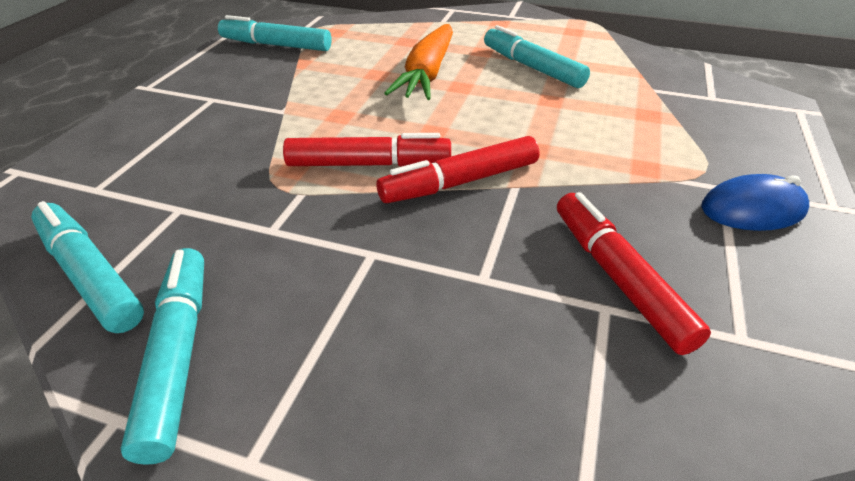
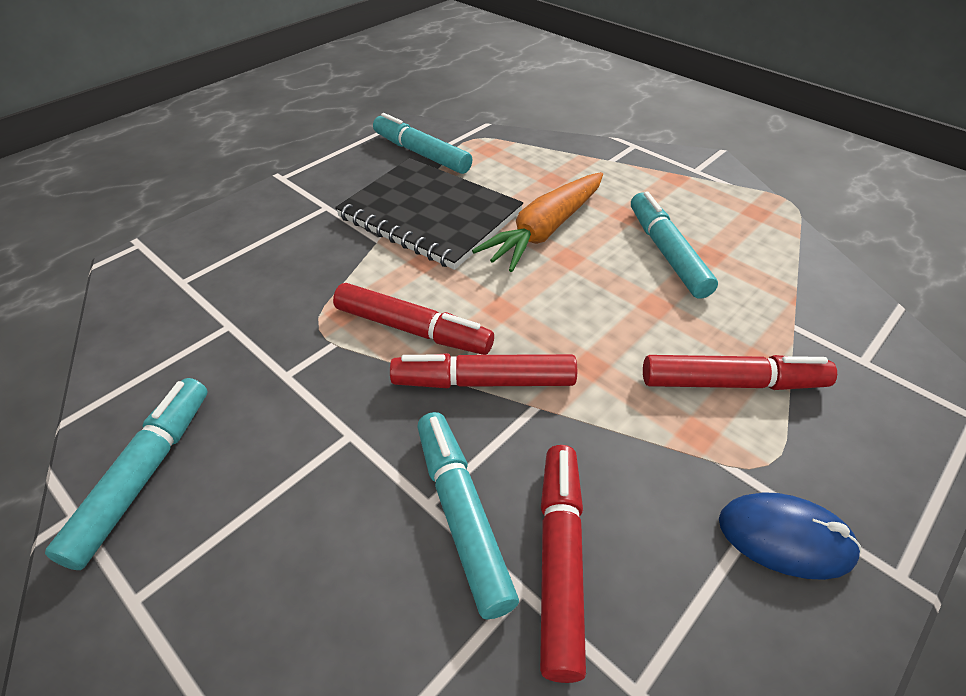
camera: 25 degrees right, 5 degrees up
(90, 275) = (130, 370): turquoise marker -> turquoise marker (462, 515)
(319, 84) = (430, 215): none -> black notebook
(642, 132) = (732, 383): none -> red marker

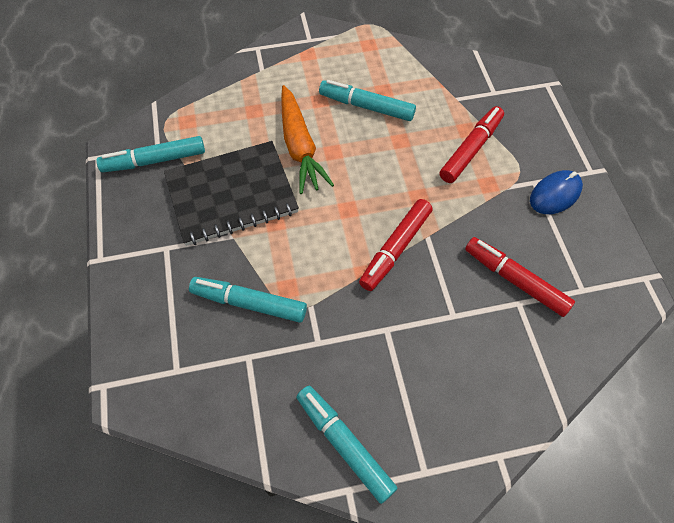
camera: 55 degrees left, 15 degrees up
(412, 329) = (331, 260): red marker -> none
(462, 515) = (469, 305): turquoise marker -> turquoise marker (249, 303)

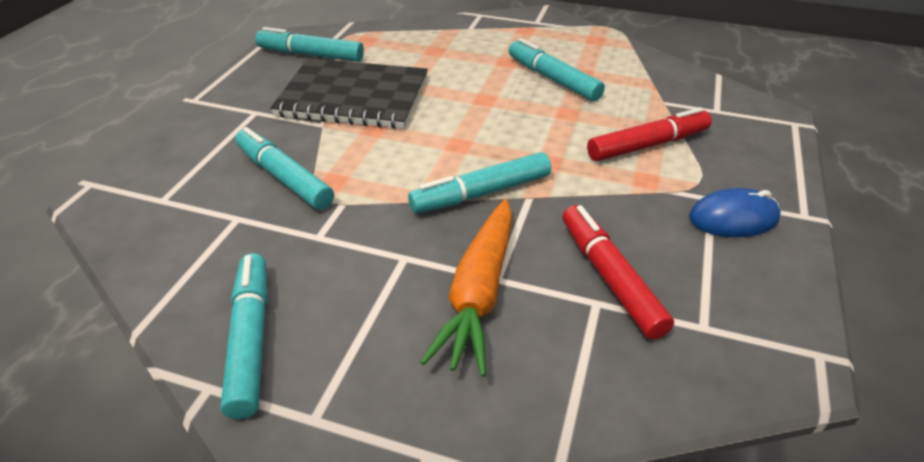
camera: 30 degrees right, 20 degrees down
(300, 147) = (454, 86): orange carrot -> orange carrot (478, 294)
(395, 249) = (481, 193): red marker -> turquoise marker

